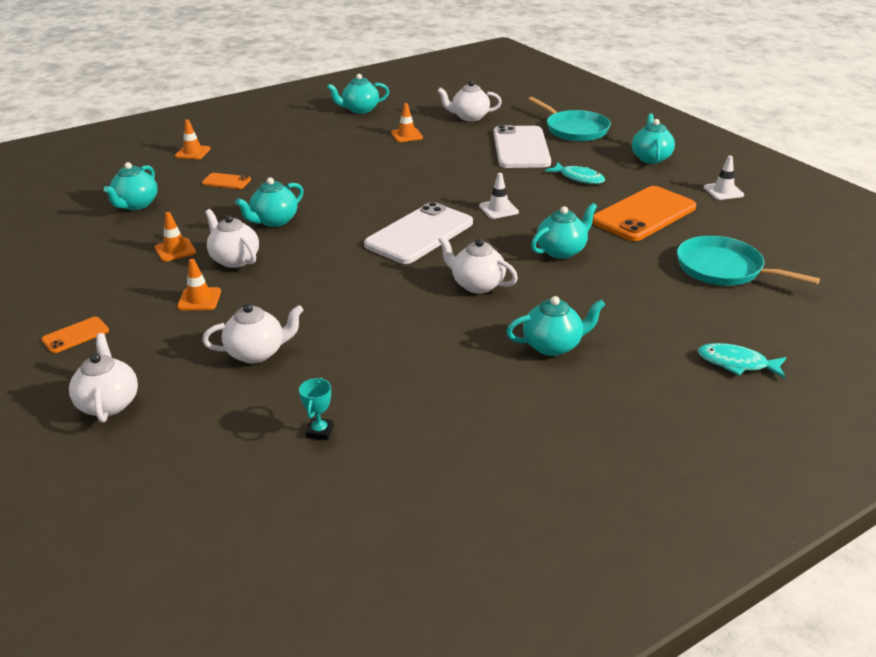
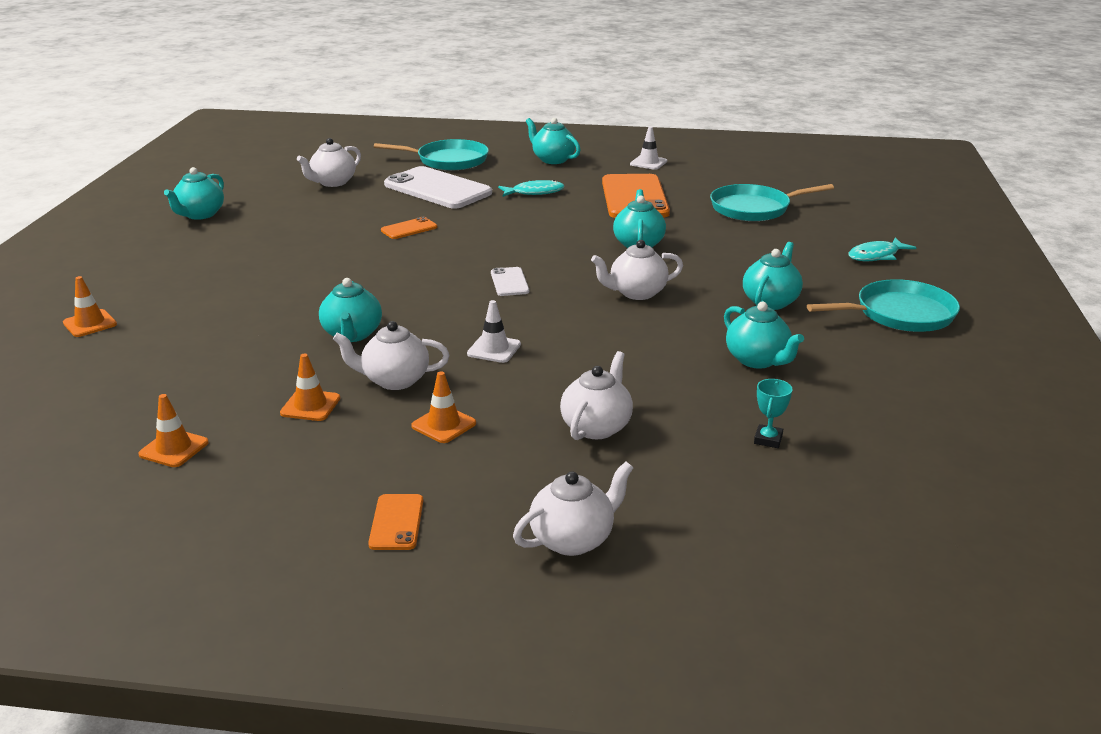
camera: 50 degrees left, 5 degrees down
(109, 403) = (573, 539): white teapot -> white teapot turned 120 degrees clockwise
(136, 205) = (149, 396): turquoise teapot -> turquoise teapot (757, 360)
(226, 181) = (208, 329): orange phone -> orange phone (409, 229)
(319, 431) = (768, 439): turquoise trophy -> turquoise trophy turned 60 degrees clockwise
(406, 135) = (307, 217): orange traffic cone -> orange traffic cone (174, 448)
(419, 234) = (509, 282): white phone -> white phone, size x0.46
(498, 209) = (527, 238): white traffic cone -> white traffic cone (494, 349)
(632, 419) = (900, 314): none -> turquoise pan

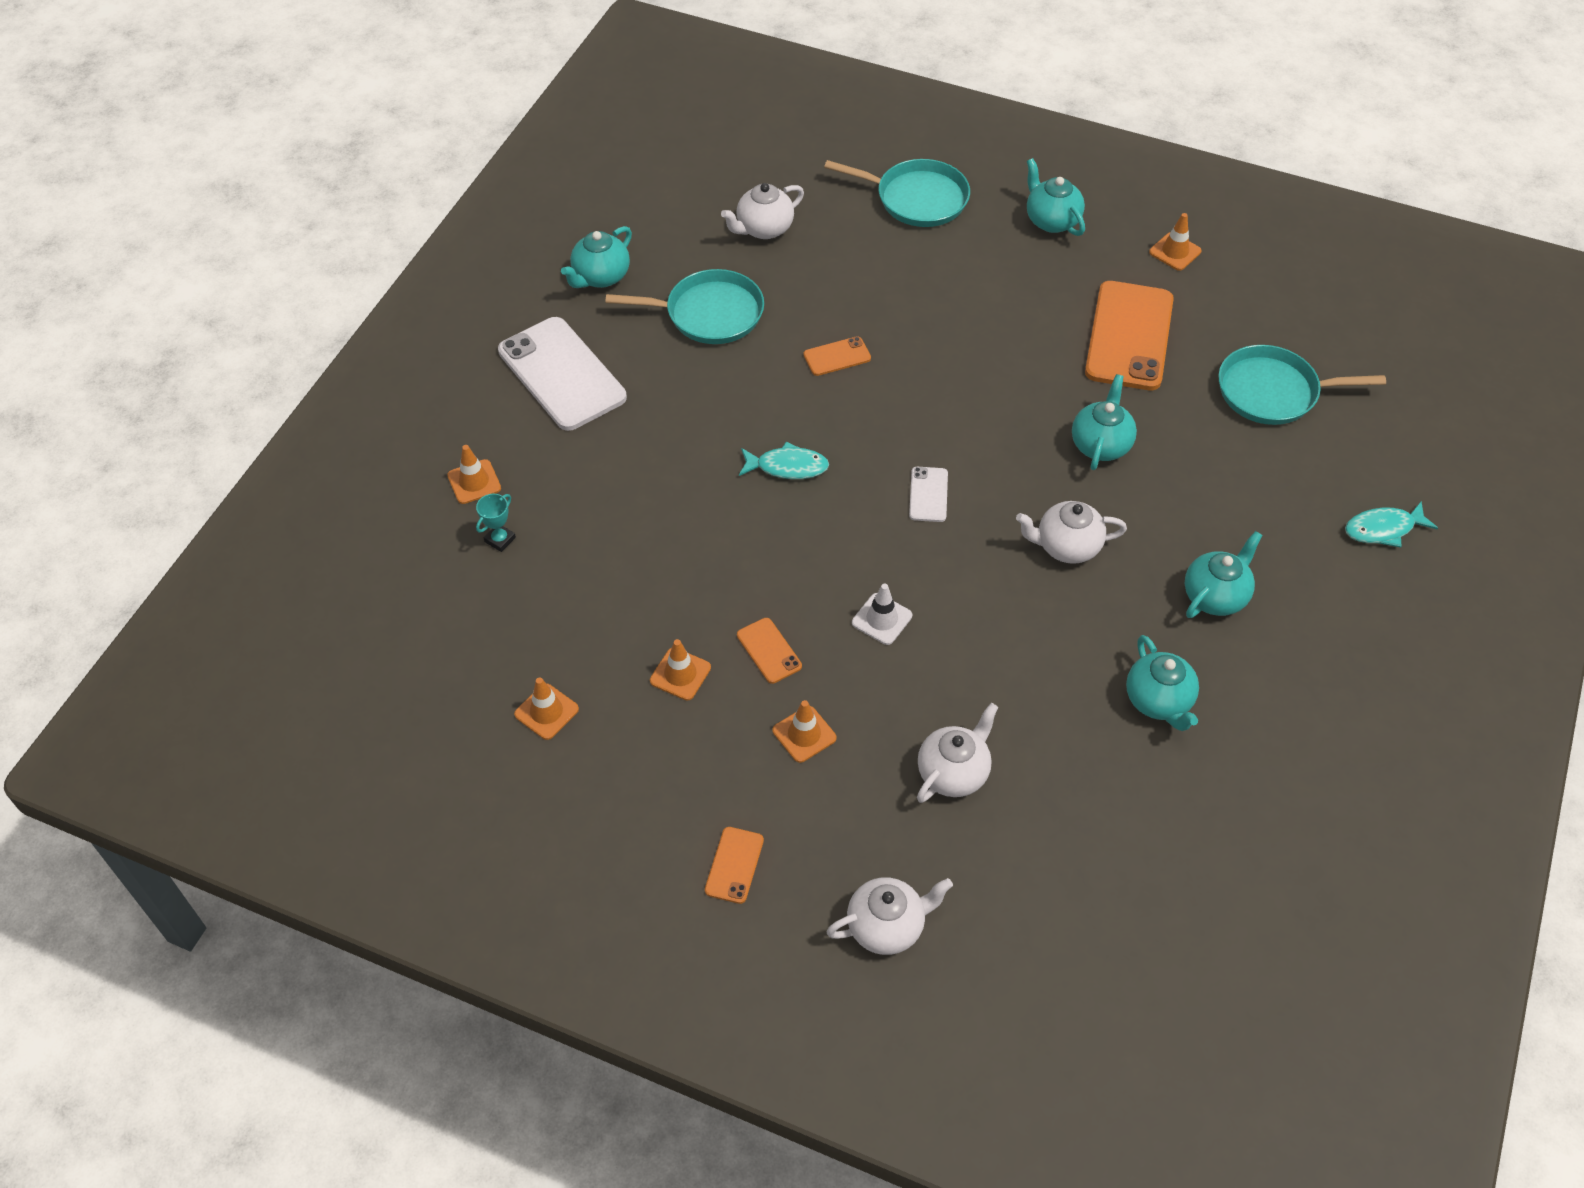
camera: 15 degrees right, 25 degrees up
(352, 334) = (739, 560): turquoise teapot -> none
(394, 380) = (769, 651): white teapot -> orange phone
(437, 189) = (888, 269): white phone -> white phone (561, 374)
(534, 192) = (1007, 300): turquoise fish -> turquoise fish (787, 467)
(648, 163) = (1175, 252): white traffic cone -> orange traffic cone
(768, 439) = (1119, 832): turquoise trophy -> turquoise trophy (500, 539)
(900, 314) = (1357, 652): turquoise pan -> turquoise pan (709, 313)

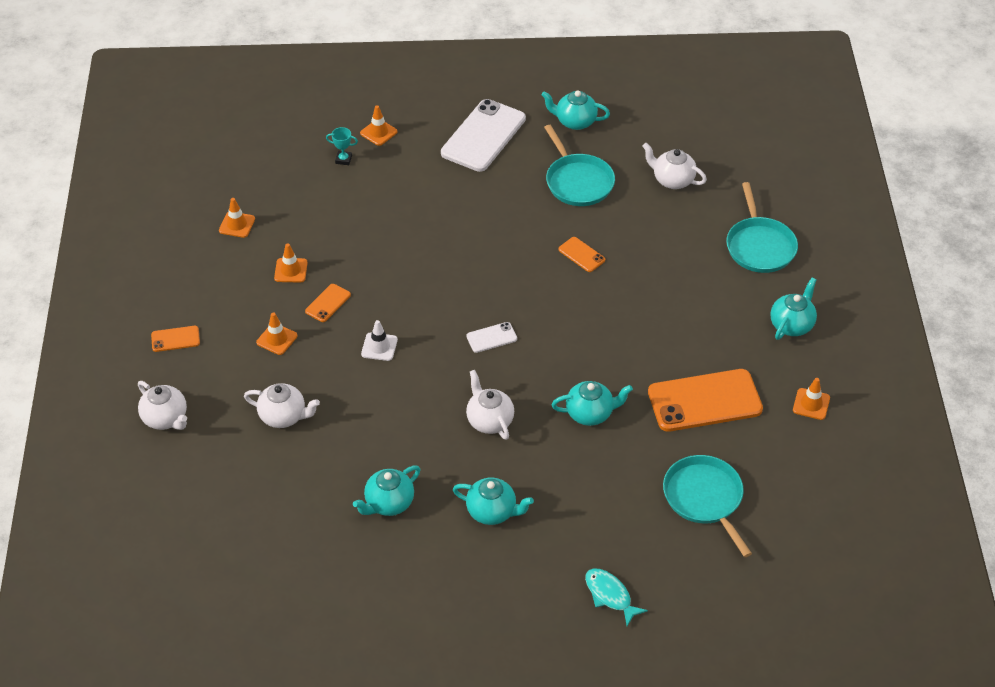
camera: 65 degrees right, 5 degrees down
(787, 467) = (473, 263): turquoise fish -> none

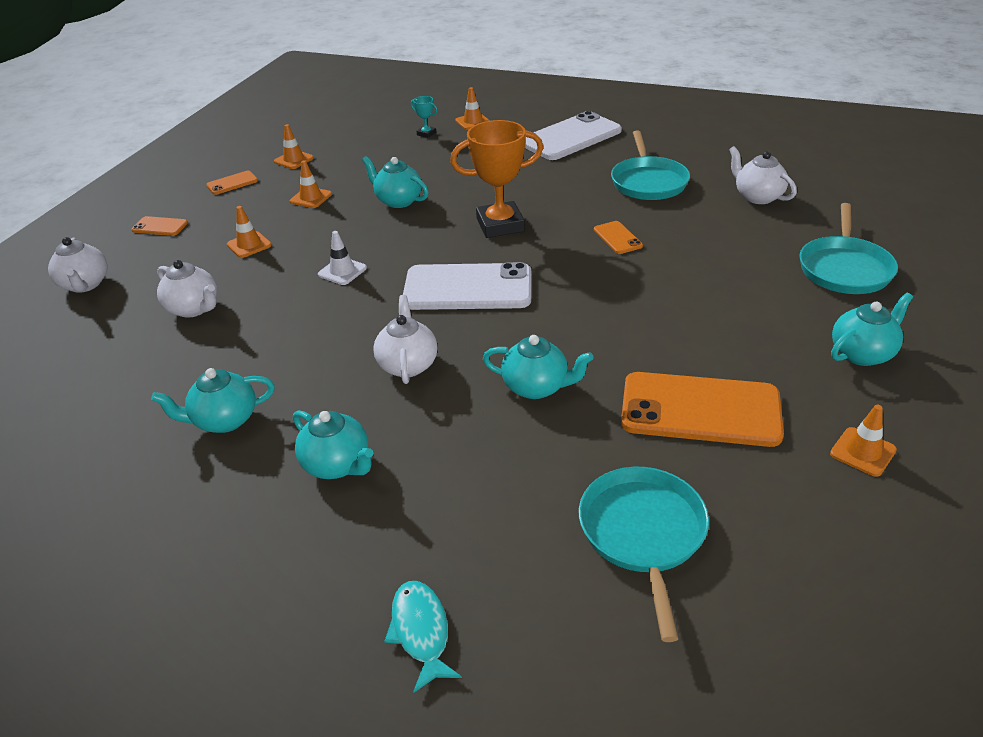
camera: 25 degrees right, 10 degrees down
(328, 303) = (323, 227): orange phone -> orange phone (232, 183)
(480, 263) = (500, 225): none -> orange trophy
(491, 337) = (468, 288): white phone -> white phone, size x2.19
(575, 122) = (671, 140): turquoise teapot -> turquoise teapot (398, 201)

